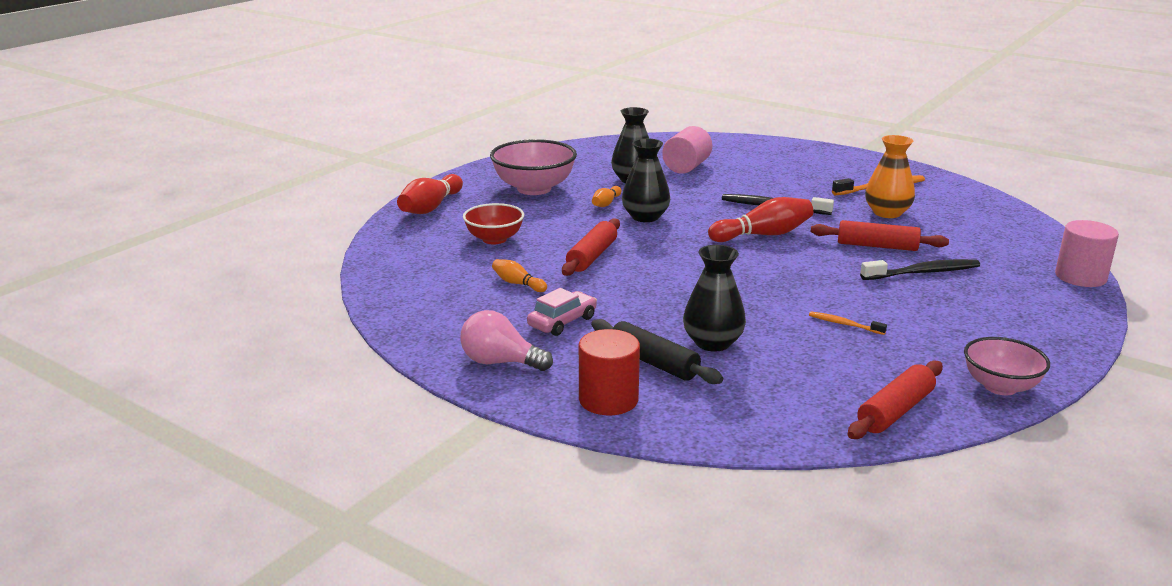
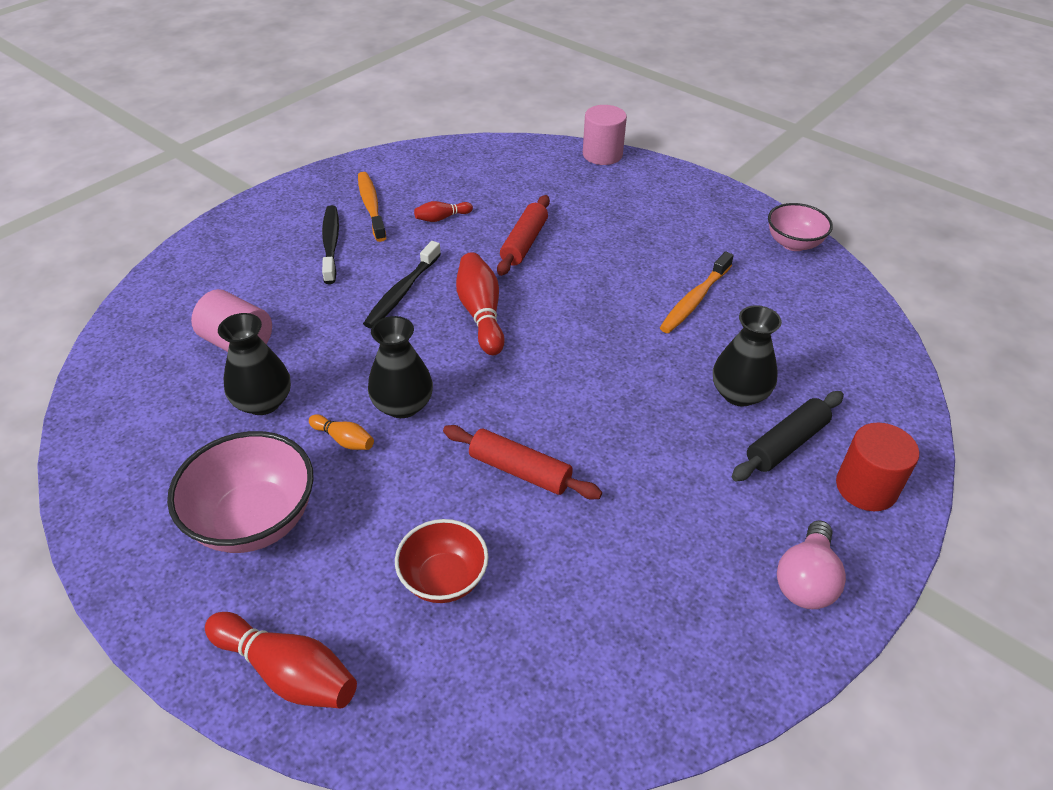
camera: 85 degrees left, 20 degrees up
(518, 284) = (596, 555): orange bowling pin -> none
(562, 322) = (701, 514): pink car -> none
(844, 324) = (694, 300): orange toothbrush -> orange toothbrush, size x1.81
(887, 213) = (442, 218): orange vase -> red bowling pin
(895, 411) = (843, 305): red rolling pin -> none
(923, 273) = (588, 230): black toothbrush -> black toothbrush (331, 244)

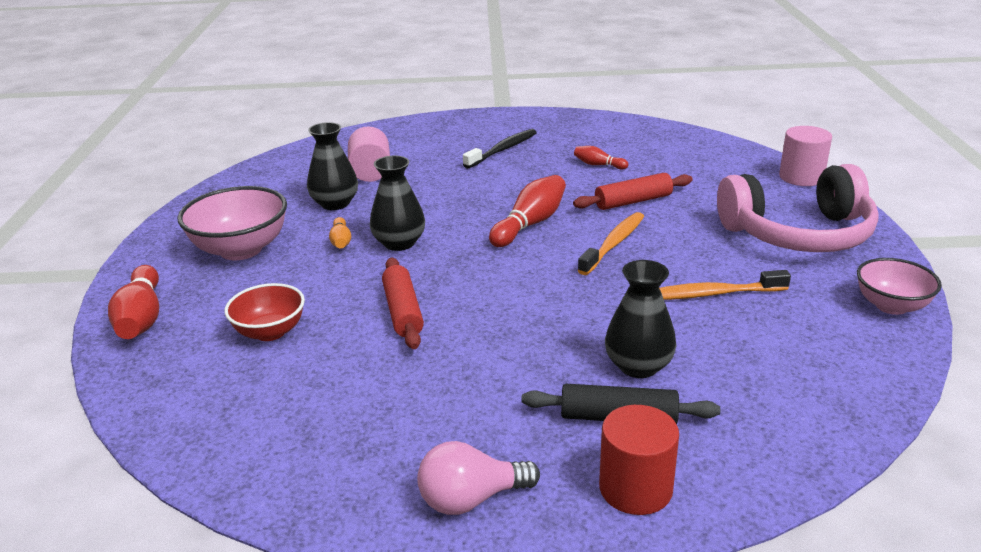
camera: 50 degrees right, 15 degrees down
(371, 206) = (562, 141): orange toothbrush -> orange toothbrush (613, 244)
(402, 292) = (501, 190): black toothbrush -> none
(670, 211) = (798, 234): none -> pink headphones

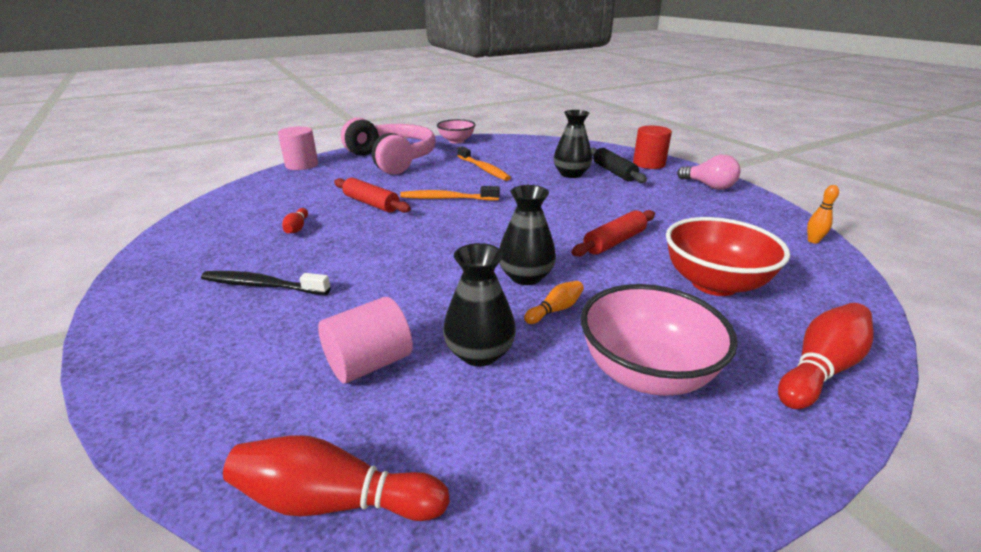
camera: 120 degrees left, 0 degrees up
(229, 471) = (813, 241): none -> orange bowling pin
(270, 332) = (714, 284): red bowl -> red bowl, size x1.57
(530, 224) = (439, 230): red bowling pin -> red bowling pin (334, 500)

